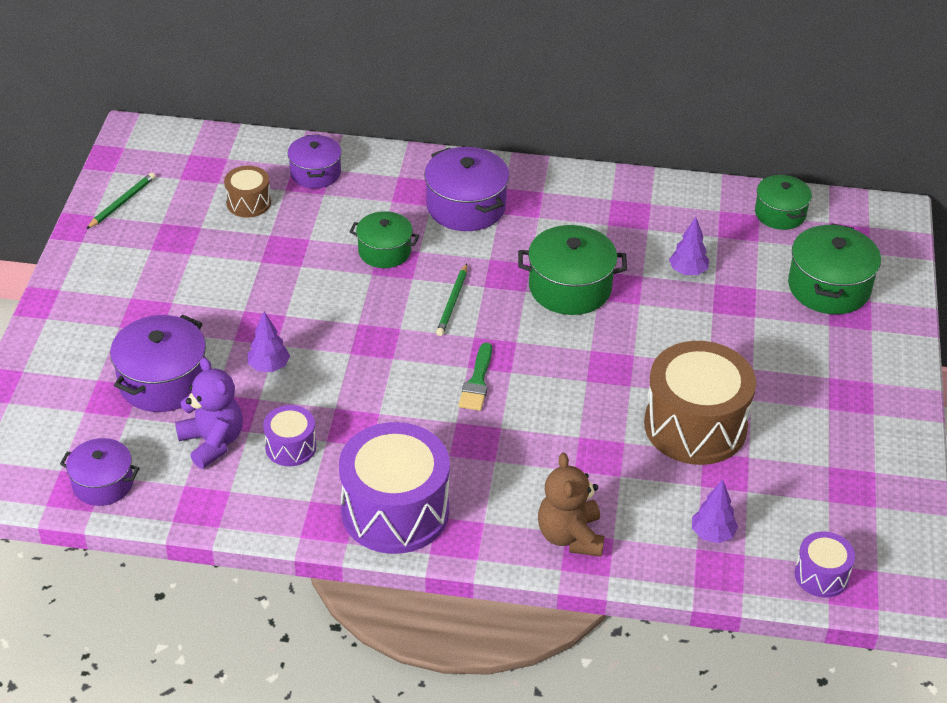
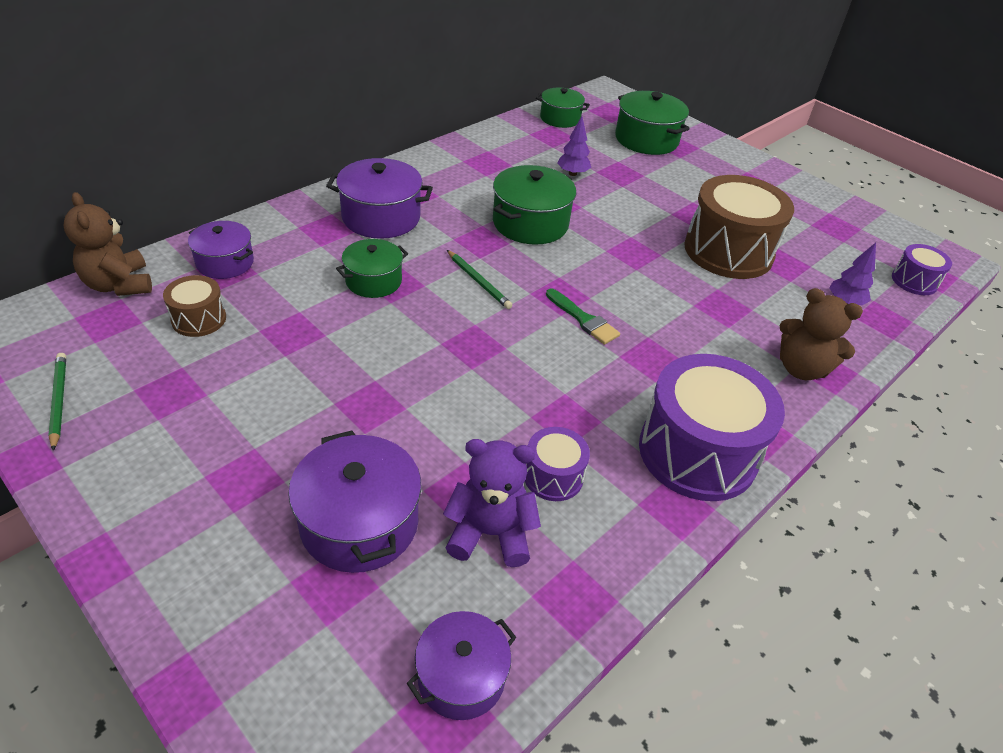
camera: 55 degrees left, 0 degrees up
(238, 148) = (119, 285): none -> brown teddy bear
(269, 367) = (430, 429): purple tree -> none

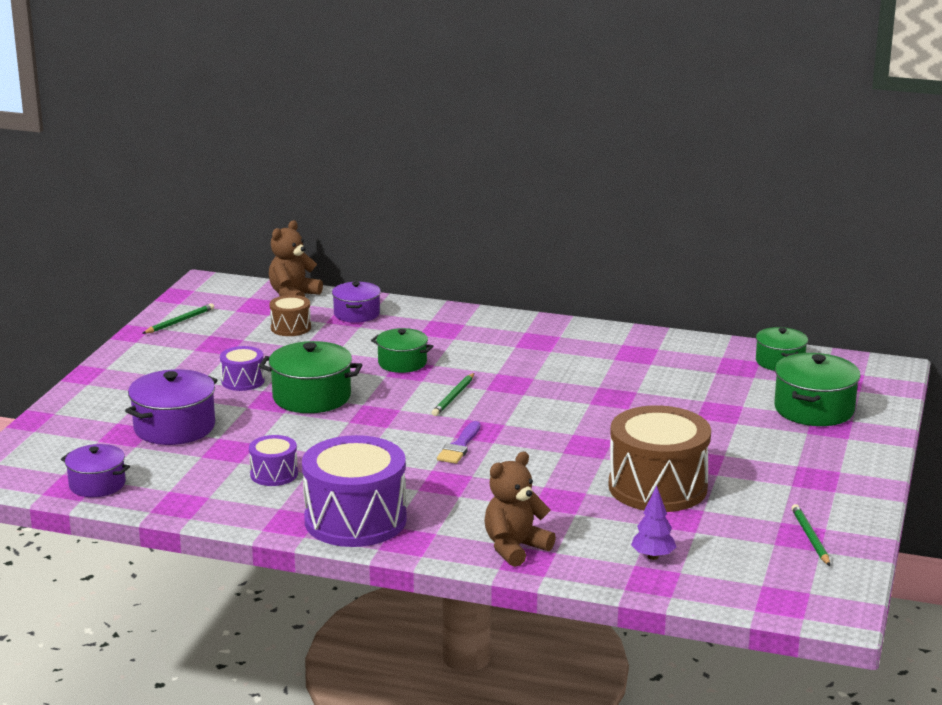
camera: 65 degrees right, 20 degrees down
(381, 217) = (486, 341): purple pot -> none
(490, 533) = (204, 466): purple teddy bear -> none
(530, 223) = (566, 395): green pot -> green pot (311, 397)
(572, 173) = (680, 391): purple tree -> none
(583, 319) = (460, 446): green brush -> purple brush
(801, 368) = (515, 548): brown teddy bear -> brown teddy bear turned 45 degrees clockwise
(840, 224) = (810, 537): none -> green pencil
(914, 281) = (752, 591): purple drum -> purple drum (243, 381)

